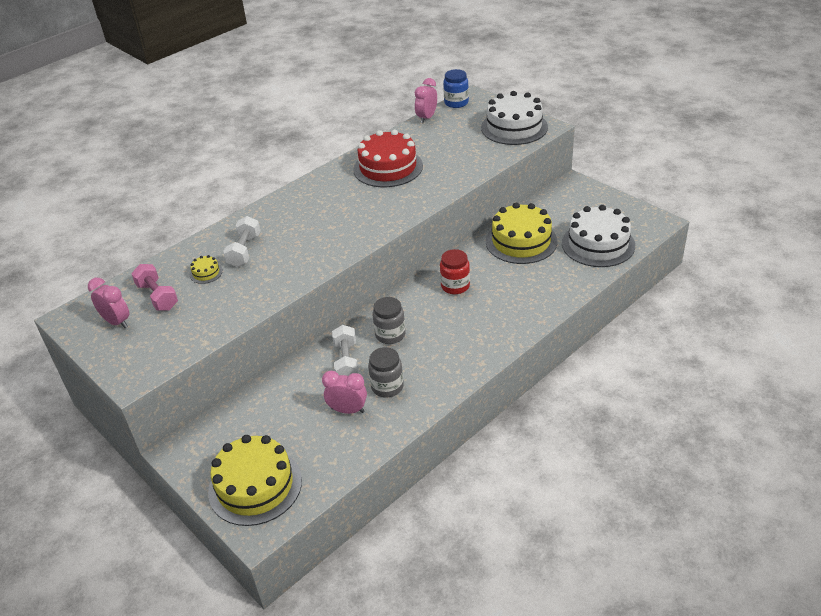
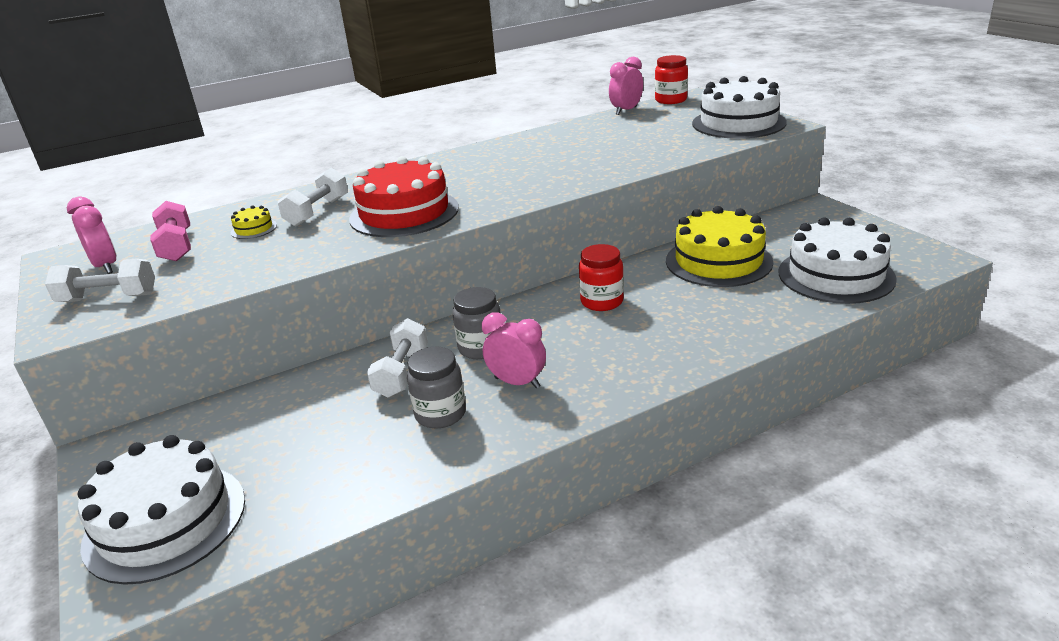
camera: 15 degrees right, 10 degrees down
(144, 349) = (108, 298): none -> white dumbbell
(255, 486) = (165, 521): yellow cake -> white cake
(348, 410) = (365, 437): pink clock -> pink clock (517, 382)
(388, 167) = (551, 149): red cake -> red cake (404, 213)
(456, 103) = (671, 100): blue jar -> red jar

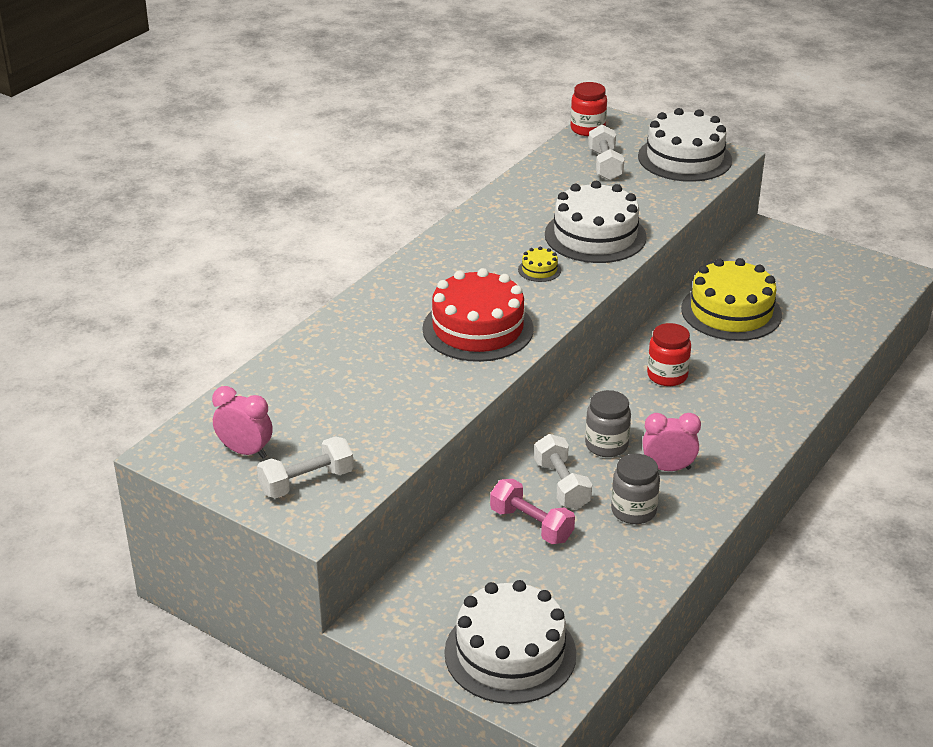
camera: 30 degrees left, 5 degrees up
(176, 246) = (288, 413): pink dumbbell -> pink dumbbell (531, 525)
(254, 229) = (343, 376): yellow cake -> yellow cake (539, 270)
(317, 212) = (384, 343): white dumbbell -> white dumbbell (605, 165)
(626, 111) = (556, 151): pink clock -> none
(836, 275) = (835, 308): white cake -> white cake (595, 235)

